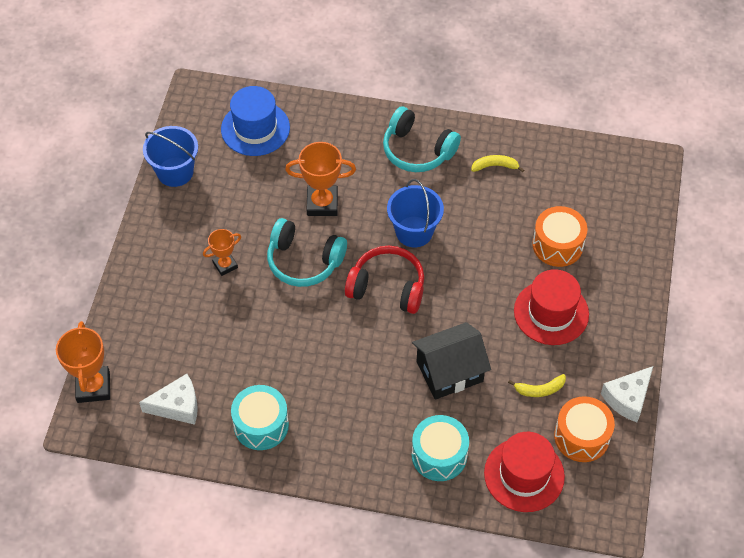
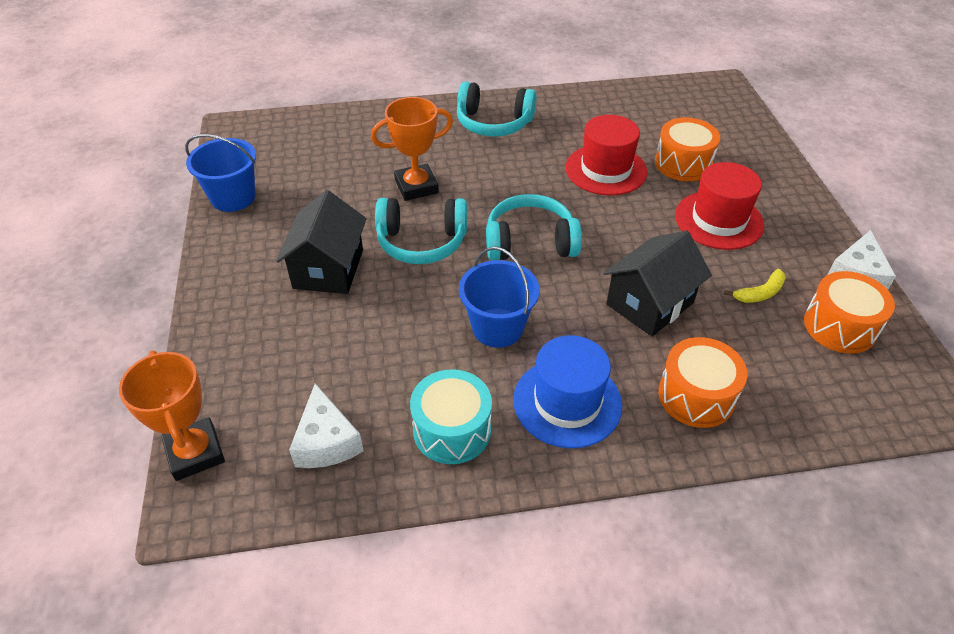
camera: 20 degrees left, 10 degrees down
(177, 406) = (326, 441): white cheese -> white cheese turned 105 degrees clockwise
(225, 265) = (328, 269): orange trophy -> black house
(255, 128) = (312, 142): blue hat -> blue hat (567, 402)
(387, 287) = (530, 242): red headphones -> turquoise headphones
(414, 232) = (530, 187): blue bucket -> blue bucket (497, 328)
(439, 455) = (696, 396): turquoise drum -> orange drum
(495, 166) = (578, 118): yellow banana -> none
(524, 475) = (808, 386): red hat -> red hat (606, 170)

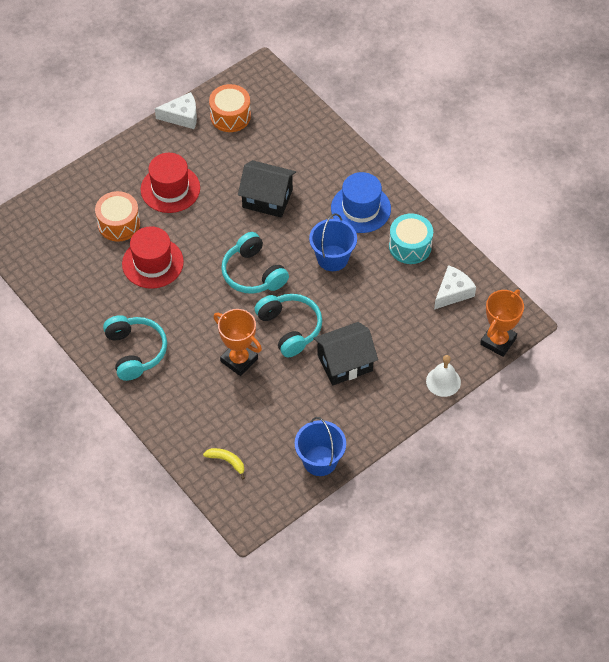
camera: 120 degrees left, 10 degrees up
(205, 351) = (443, 381): none -> white bell
(696, 396) = (320, 160): orange drum -> none
(760, 293) = (226, 154): yellow banana -> yellow banana (227, 461)

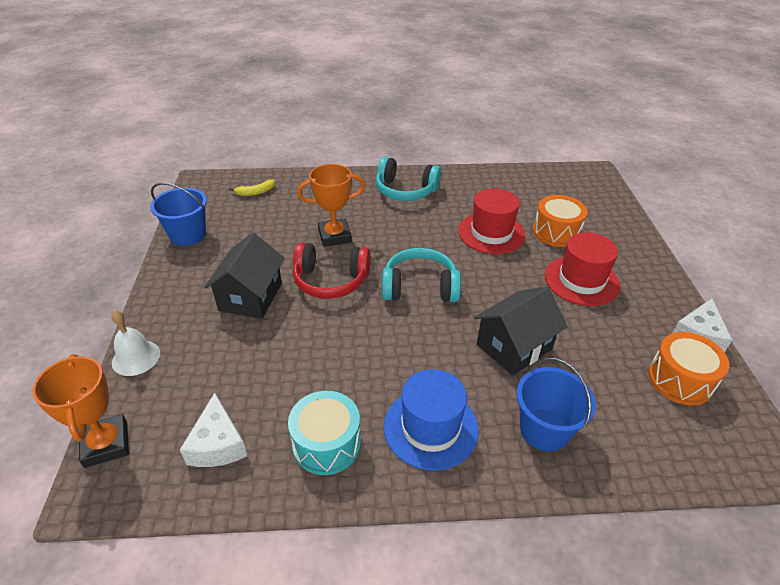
camera: 125 degrees right, 15 degrees down
(290, 328) = (330, 280): turquoise headphones -> red headphones
(332, 258) = (381, 357): blue bucket -> blue bucket (544, 430)

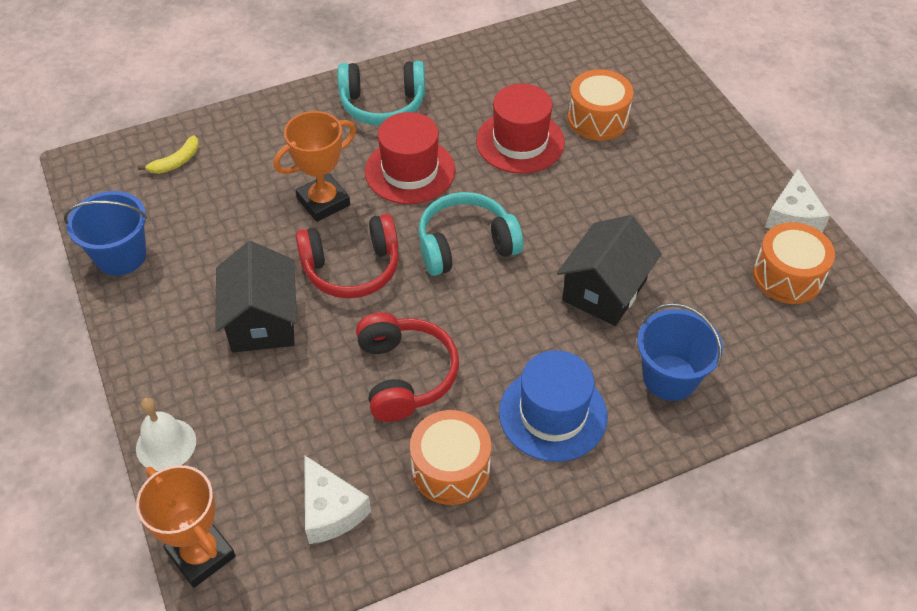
camera: 20 degrees left, 10 degrees up
(327, 444) = (450, 469): turquoise drum -> orange drum
(329, 362) = (405, 375): none -> red headphones
(581, 280) = (649, 180): red hat -> red hat (410, 171)

